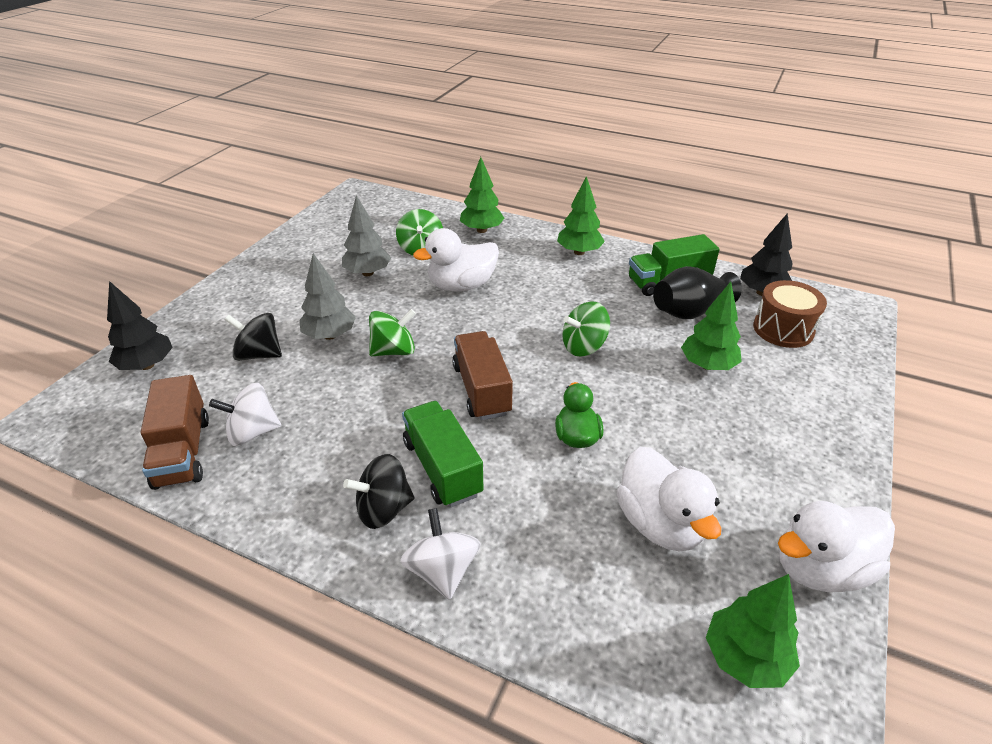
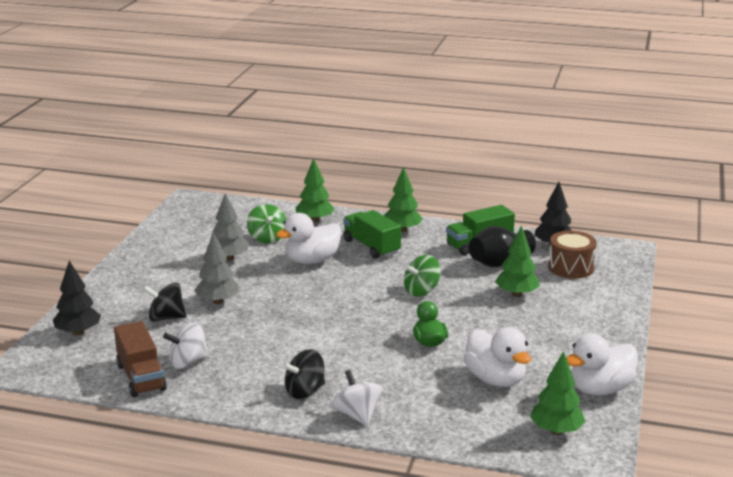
camera: 10 degrees left, 15 degrees down
(394, 351) = (274, 306): green spinning top -> none
(442, 468) = (338, 367): green truck -> green truck (371, 247)
(482, 389) = (351, 323): brown truck -> none

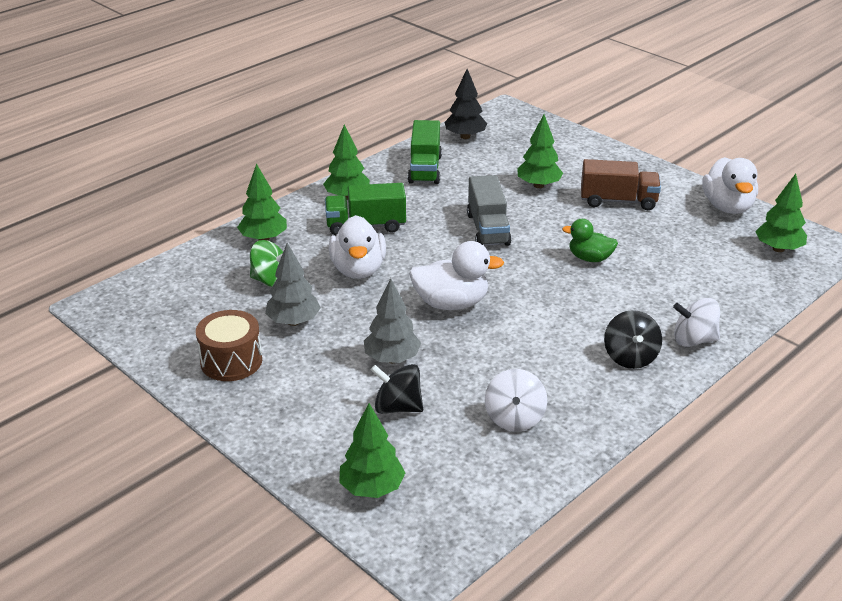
camera: 60 degrees left, 10 degrees up
(78, 332) = (372, 488): black tree -> green tree
(141, 377) = (522, 462): brown truck -> brown truck (618, 201)
(166, 318) = (397, 407): black spinning top -> black spinning top turned 75 degrees clockwise
(421, 291) = (487, 229): green spinning top -> grey truck
(495, 379) = (680, 248): white duck -> white duck (451, 303)
(499, 262) = (470, 172): black vase -> none
(570, 268) = (514, 144): brown drum -> brown drum (231, 361)

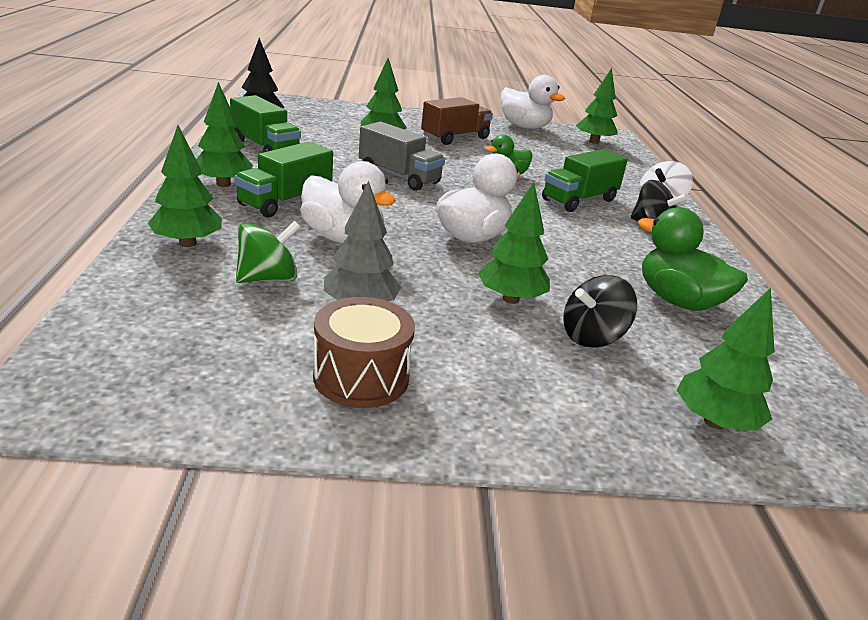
camera: 50 degrees left, 5 degrees down
(392, 359) = (510, 299): grey tree -> green tree
(514, 418) = (678, 301): white spinning top -> green duck
(613, 306) = (579, 200): none -> green truck

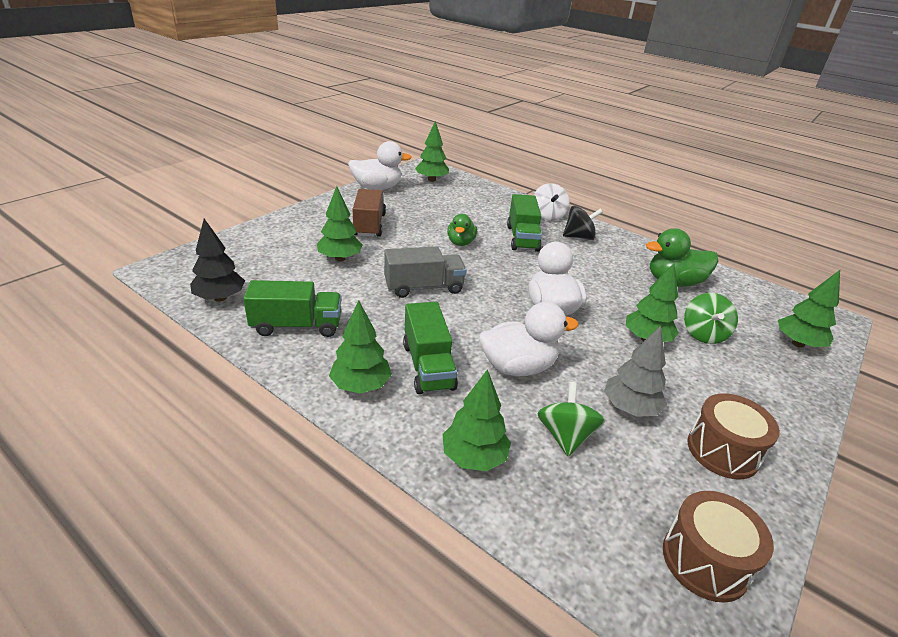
camera: 50 degrees left, 5 degrees up
(161, 383) = (705, 560): none -> brown drum
(592, 337) = (703, 334): black spinning top -> green spinning top

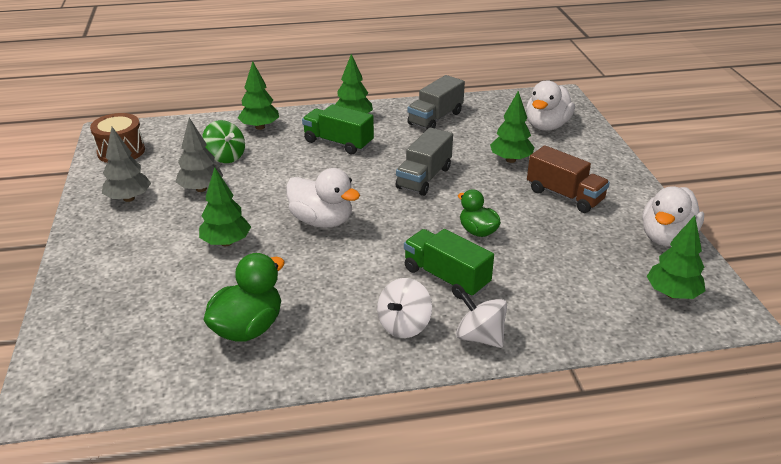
camera: 135 degrees right, 0 degrees up
(220, 298) = (499, 105): black tree -> none
(297, 326) = (435, 118): green truck -> grey truck
(518, 367) = (291, 171): white duck -> white duck (546, 126)
(579, 237) = (404, 325): black spinning top -> white spinning top
(703, 334) = (182, 278): green spinning top -> none
(722, 451) = (129, 198): brown drum -> grey tree
(797, 343) = (86, 327): green tree -> none

